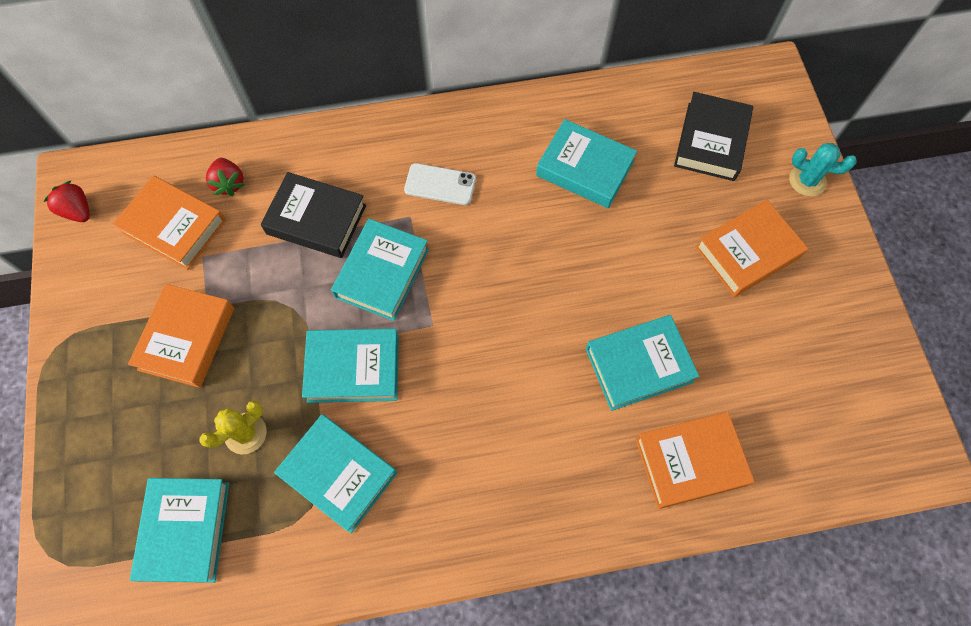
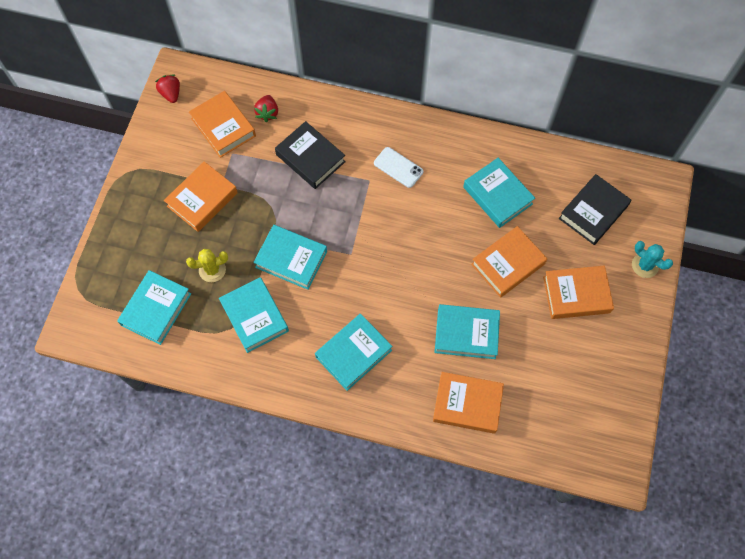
camera: 25 degrees right, 0 degrees up
(382, 273) = (335, 209): turquoise book -> turquoise book (353, 353)
(643, 250) = (508, 264): none -> orange book

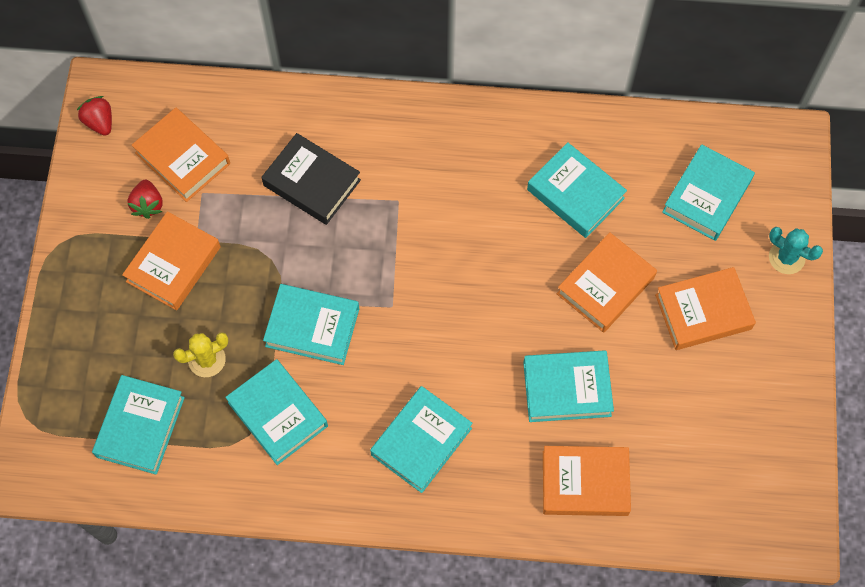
camera: 10 degrees left, 0 degrees up
(267, 113) = (240, 129): red strawberry -> red strawberry (148, 205)
(398, 167) = (434, 176): white phone -> none
(593, 212) = (707, 196): black book -> turquoise book

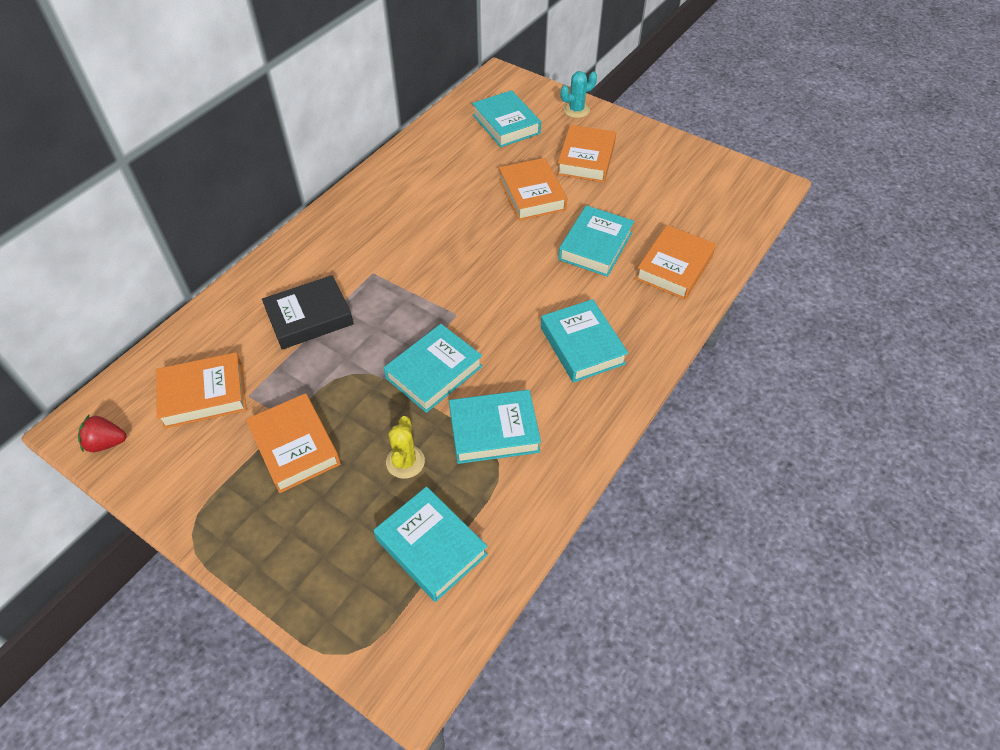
camera: 60 degrees left, 15 degrees down
(148, 205) = (222, 441): red strawberry -> none
(575, 194) = (451, 180): turquoise book -> none

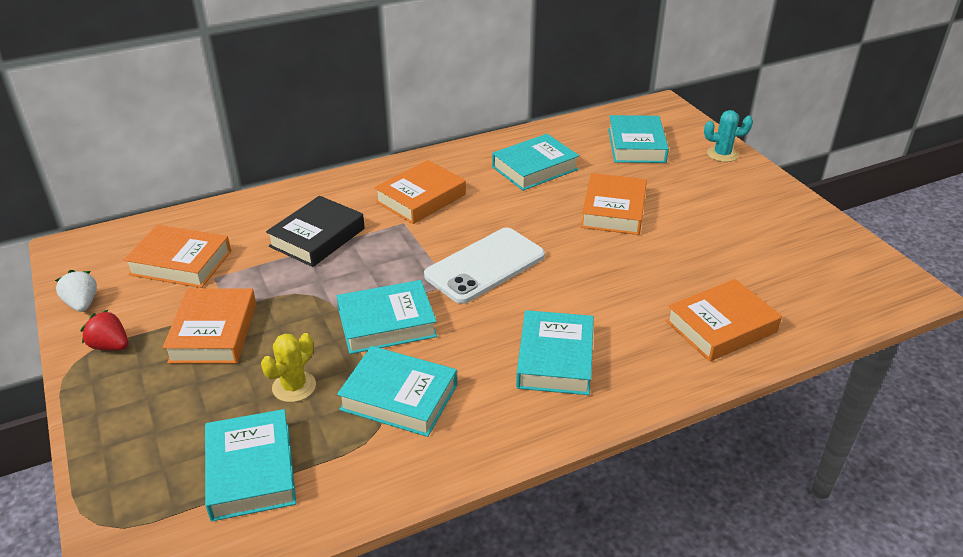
camera: 30 degrees right, 15 degrees down
(106, 443) = (79, 268): red strawberry -> red strawberry (110, 346)
(144, 476) = (82, 304): none -> white strawberry
(309, 317) = (317, 237): black book -> black book turned 60 degrees counterclockwise
(471, 286) = (485, 266): none -> white phone
(586, 159) = (698, 198): orange book -> orange book (421, 198)
(595, 246) = (645, 276): turquoise book -> turquoise book (534, 168)

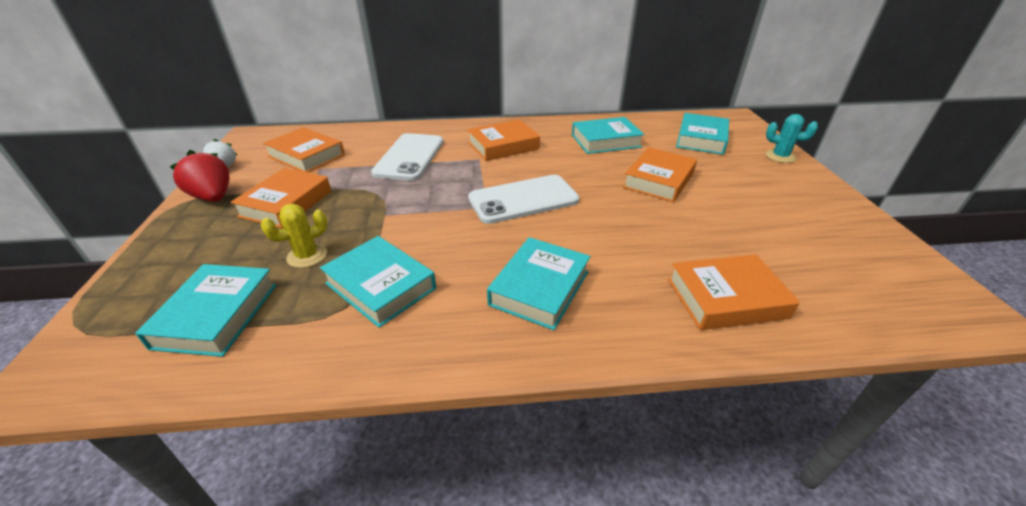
camera: 20 degrees right, 0 degrees up
(110, 346) = (213, 197): red strawberry -> red strawberry, size x1.52
(317, 237) = (410, 157): black book -> white phone
(387, 323) = (415, 225): turquoise book -> none

